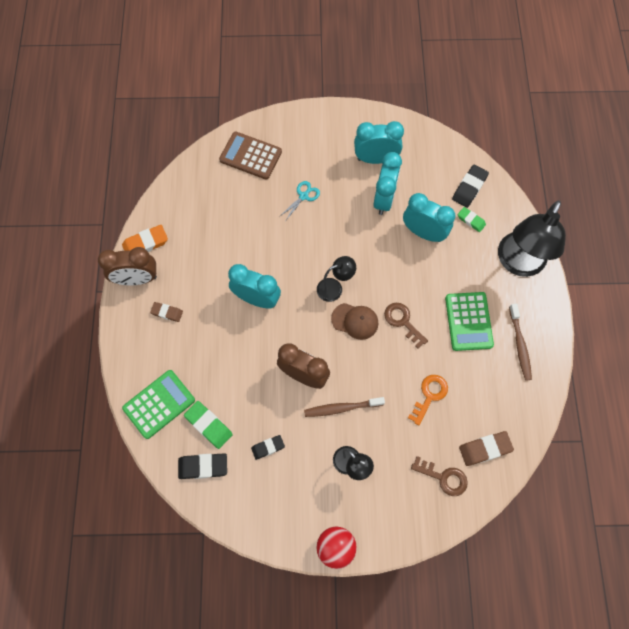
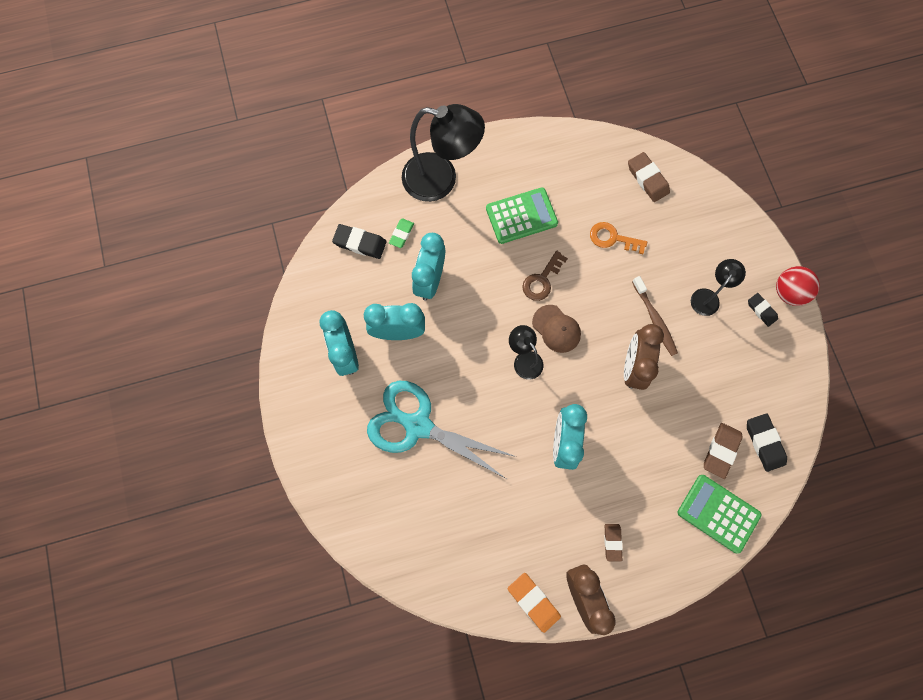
camera: 105 degrees left, 5 degrees up
(208, 425) = (721, 451): green eraser -> brown eraser
(250, 156) = (377, 507): brown calculator -> none
(268, 447) = (721, 382): black eraser -> black eraser (761, 310)
(304, 196) = (417, 425): turquoise scissors -> turquoise scissors, size x2.43
(355, 321) = (556, 329): brown cap -> brown cap turned 135 degrees clockwise
(443, 477) = (688, 210): brown key -> none
(519, 344) = (531, 165): brown toothbrush -> none

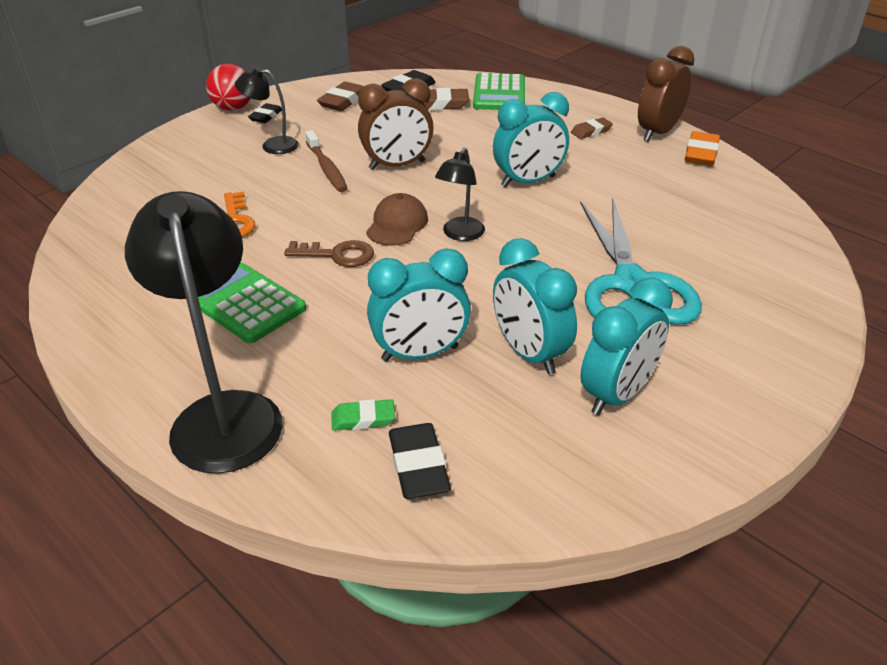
camera: 120 degrees left, 35 degrees down
(647, 179) = (123, 220): brown eraser -> brown eraser (343, 101)
(654, 319) = (326, 168): brown toothbrush -> brown toothbrush turned 120 degrees clockwise

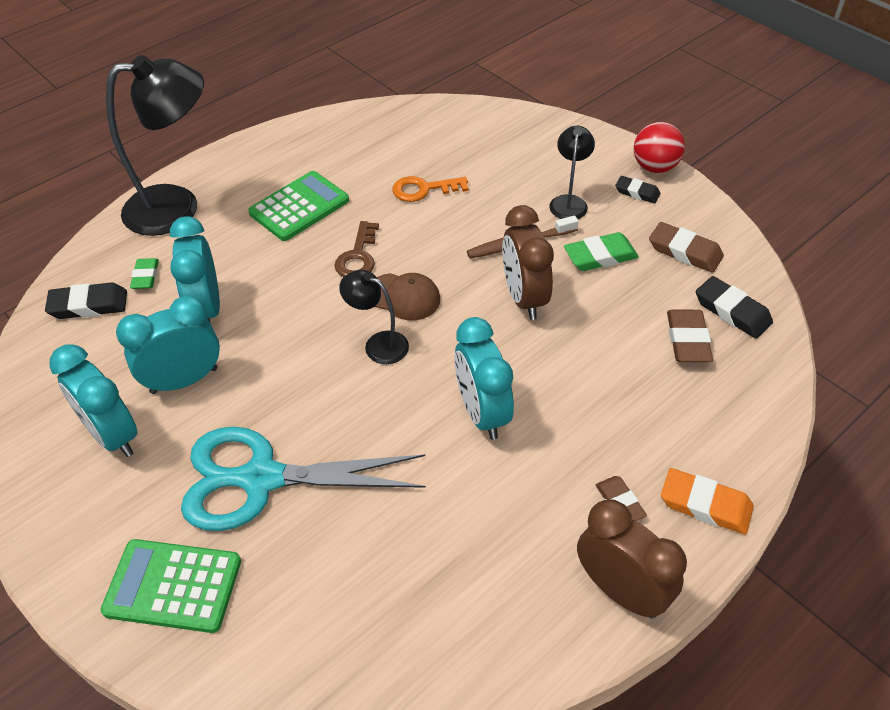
camera: 95 degrees right, 10 degrees up
(346, 133) = (600, 256): none -> green eraser
(499, 93) = (732, 407): green calculator -> green calculator (173, 586)
(701, 153) = (554, 635): orange eraser -> orange eraser (705, 505)

